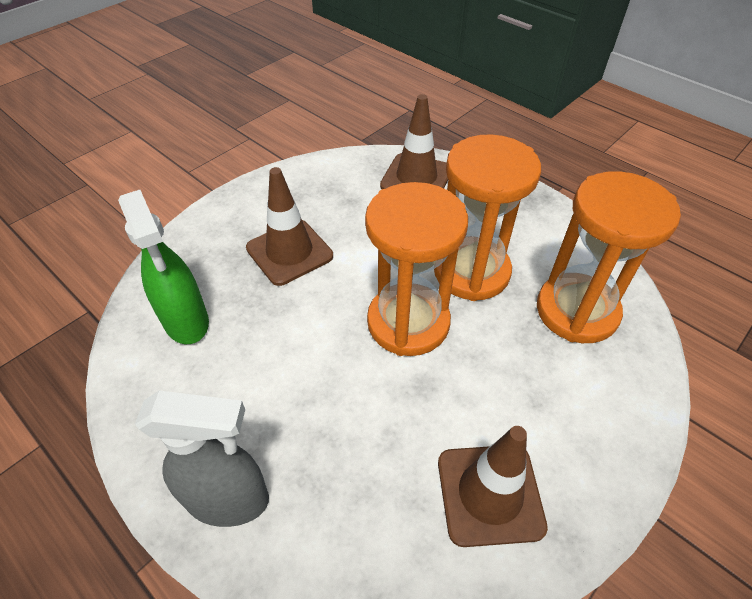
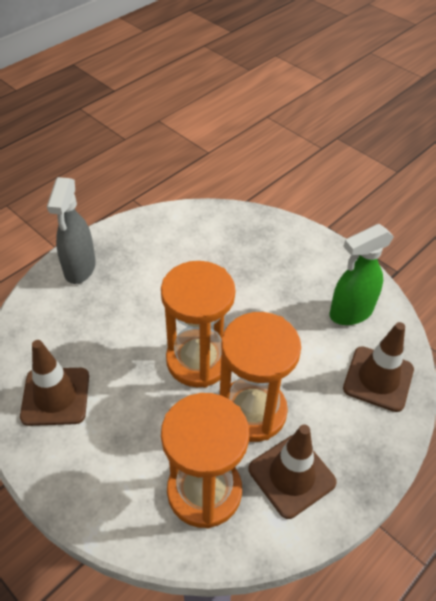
camera: 90 degrees right, 0 degrees up
(186, 322) = (205, 236): green spray bottle -> green spray bottle (350, 313)
(289, 252) = (272, 286): brown traffic cone -> brown traffic cone (291, 475)

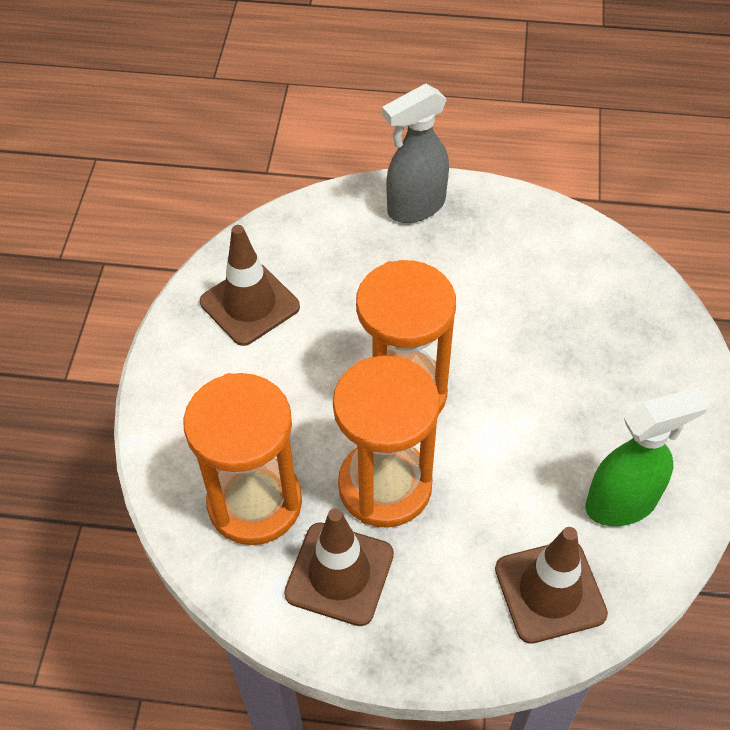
camera: 55 degrees right, 5 degrees up
(350, 313) = (622, 503): green spray bottle -> green spray bottle turned 135 degrees clockwise

